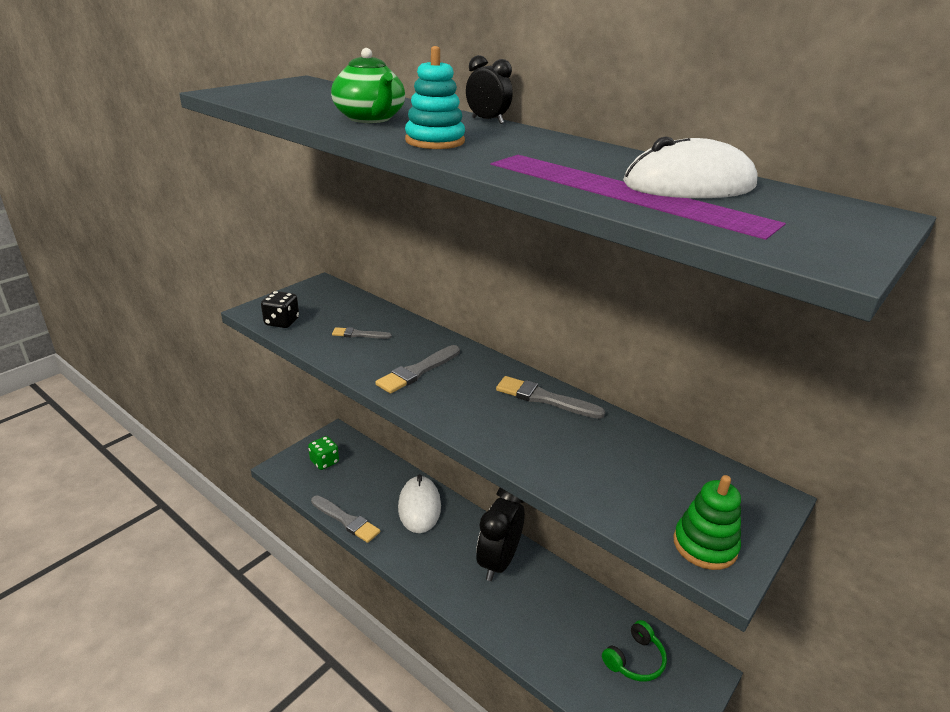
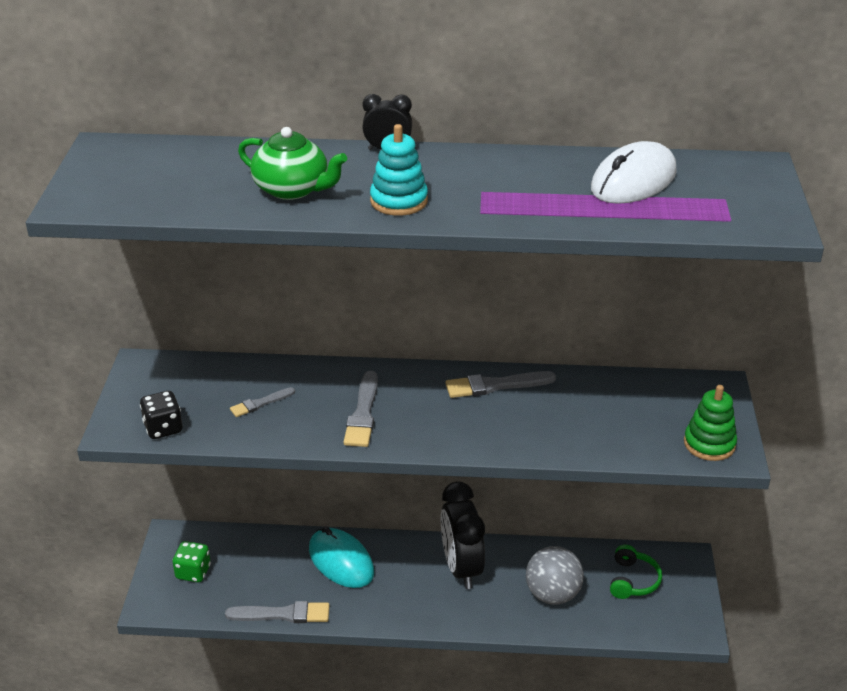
camera: 35 degrees left, 5 degrees up
(419, 507) = (341, 561): white mouse -> turquoise mouse
(552, 627) = (552, 594): none -> grey ball

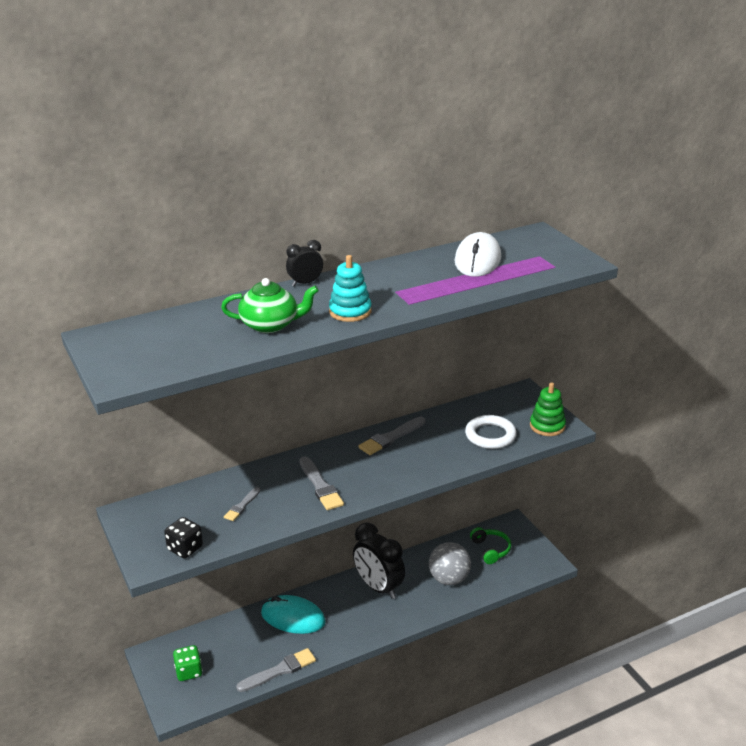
camera: 30 degrees left, 5 degrees down
(622, 428) = (490, 435): none -> white ring

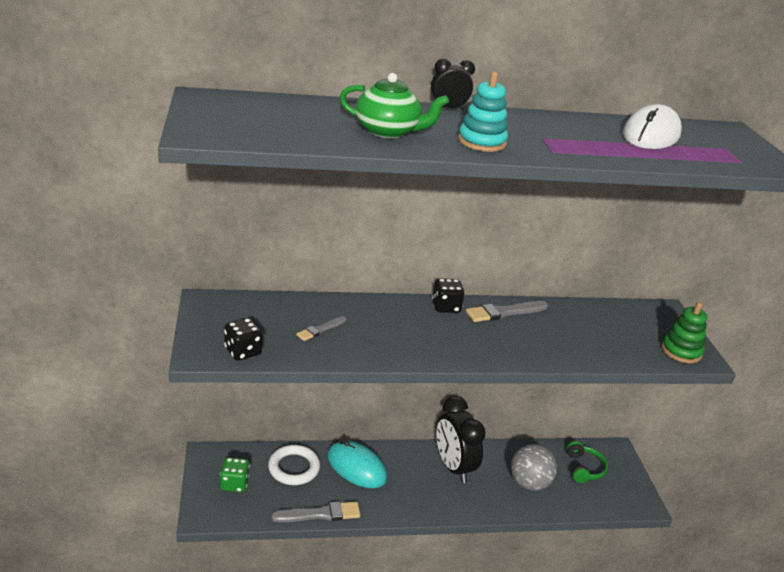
camera: 15 degrees right, 0 degrees up
(320, 486) = (409, 335): grey brush -> none
(339, 449) = (446, 307): none -> black dice
(490, 435) = (613, 341): white ring -> white ring (294, 468)

